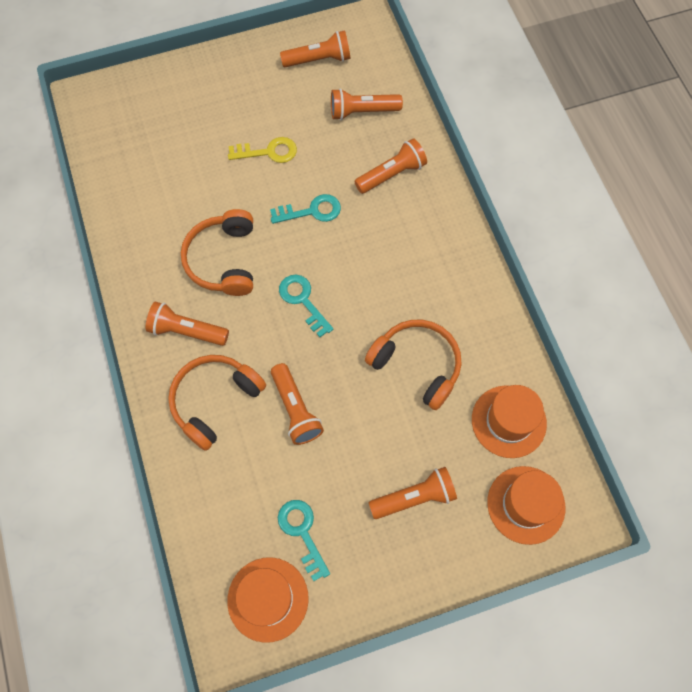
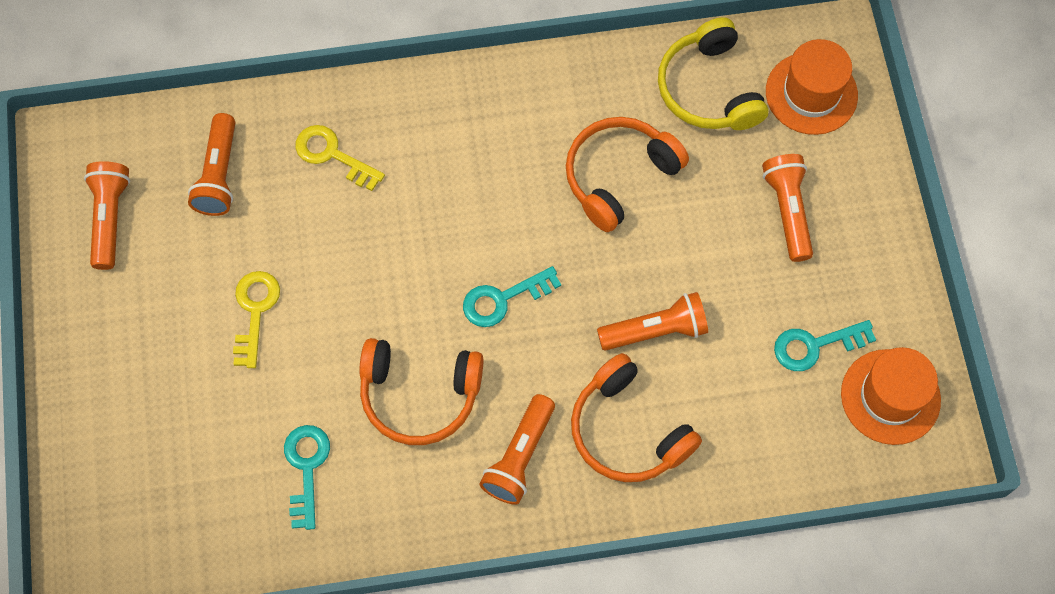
camera: 80 degrees left, 0 degrees up
(311, 211) = (367, 267): turquoise key -> turquoise key (306, 468)
(391, 174) = (332, 155): orange flashlight -> yellow key
(508, 421) = (708, 89): orange hat -> yellow headphones

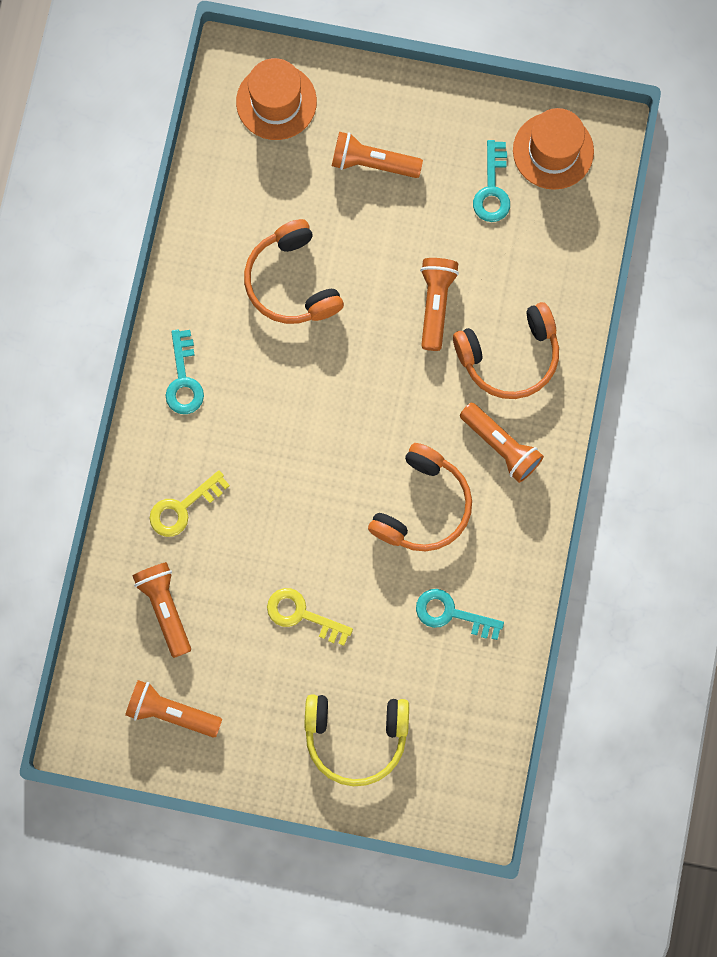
camera: 70 degrees left, 10 degrees up
(219, 175) = (165, 608): orange flashlight -> orange flashlight turned 135 degrees counterclockwise
(503, 299) = (365, 413): turquoise key -> turquoise key (183, 380)
(708, 89) = (240, 181): yellow headphones -> yellow headphones (355, 737)

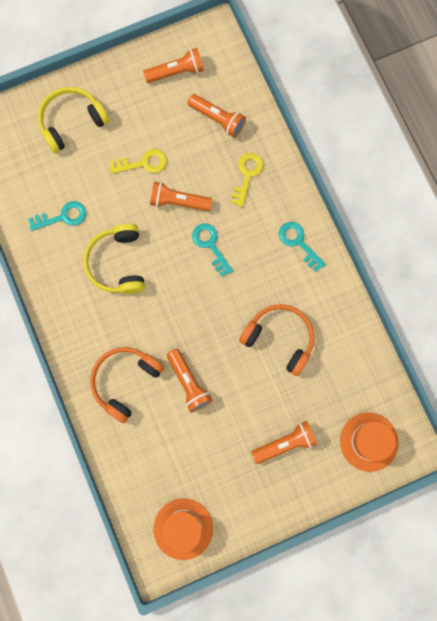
camera: 145 degrees right, 0 degrees up
(423, 506) = (117, 263): orange headphones -> yellow headphones
(492, 189) = (203, 477): turquoise key -> turquoise key (210, 245)
(501, 446) = (96, 326): orange flashlight -> orange flashlight (178, 202)

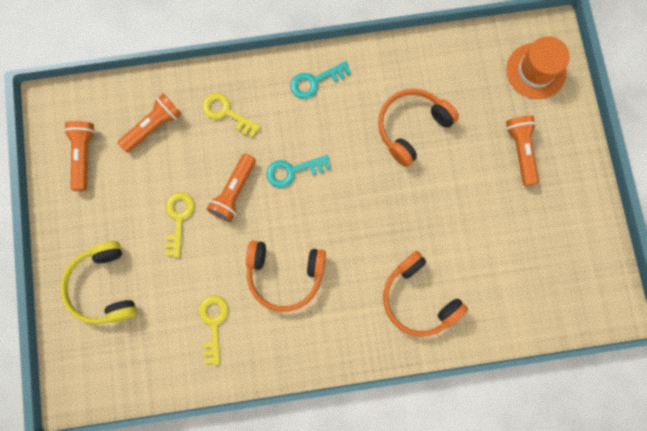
camera: 75 degrees left, 0 degrees up
(63, 217) = (213, 323): turquoise key -> yellow key
(117, 263) = (285, 275): yellow headphones -> orange headphones
(183, 528) = (586, 276): orange hat -> none
(189, 383) = (436, 231): orange flashlight -> none

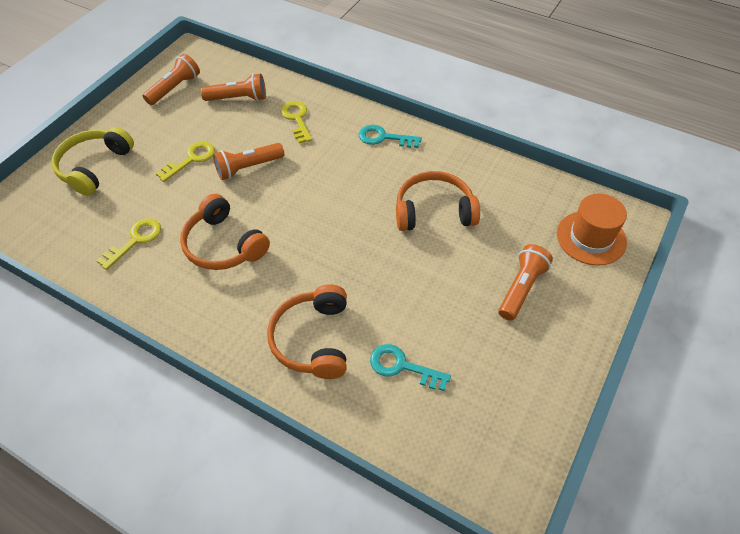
camera: 40 degrees right, 25 degrees down
(292, 171) = (306, 181): turquoise key -> turquoise key (402, 366)

